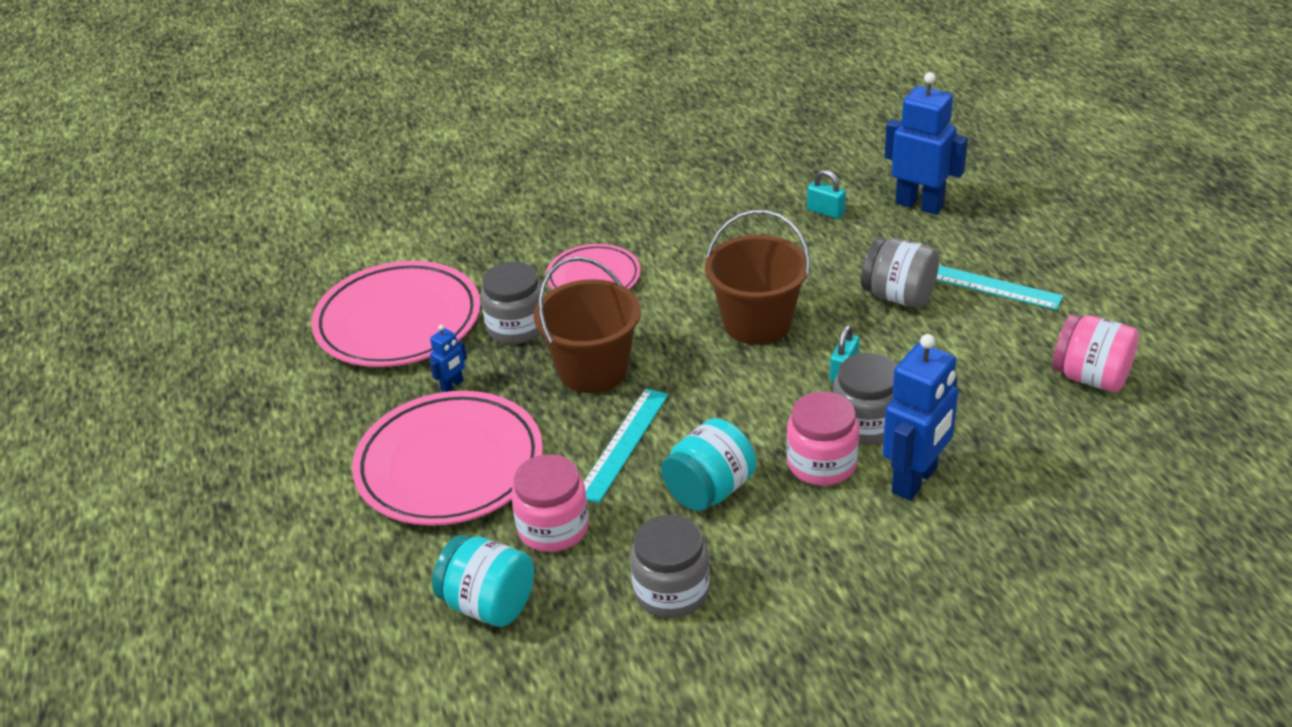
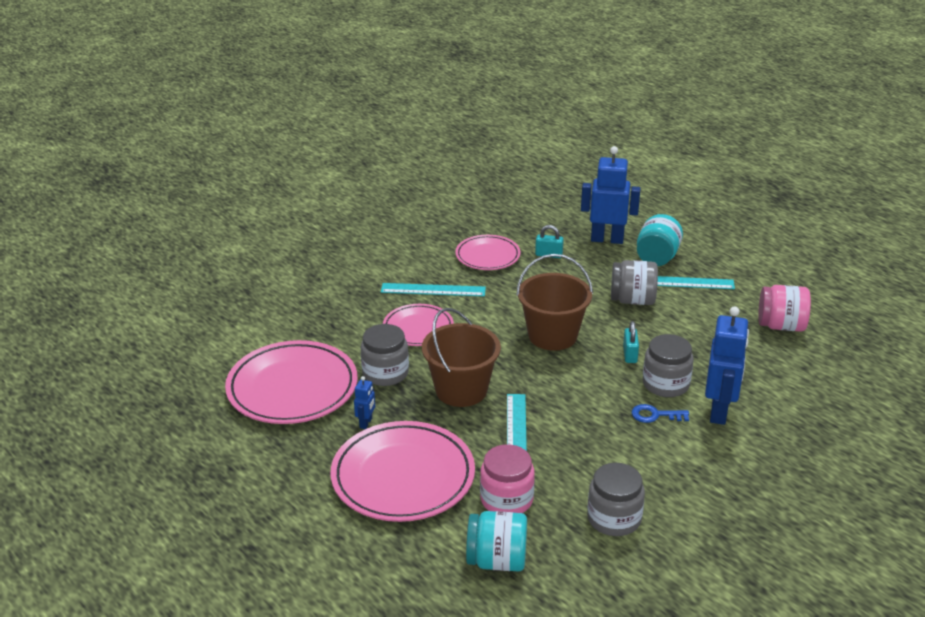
camera: 25 degrees left, 5 degrees down
(645, 230) = (433, 290): none -> turquoise ruler
(709, 490) = (594, 449): turquoise jar -> turquoise jar (657, 257)
(744, 198) = (487, 256): none -> pink plate
(821, 463) = (655, 415): pink jar -> blue key

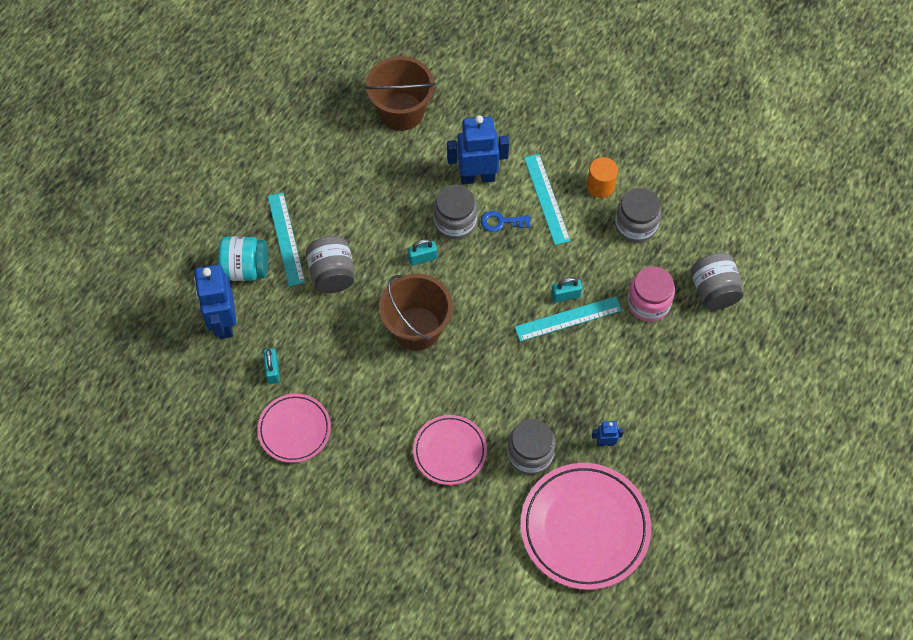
camera: 110 degrees left, 30 degrees up
(403, 477) = (657, 387): pink plate -> none
(433, 290) = (377, 461): turquoise ruler -> turquoise ruler (546, 199)
(461, 390) = (528, 380): brown bucket -> brown bucket (401, 111)
(497, 560) = (714, 291): turquoise jar -> grey jar
(545, 439) = (565, 295): none -> turquoise padlock
(655, 415) = (501, 222): blue key -> blue key turned 105 degrees clockwise
(679, 504) = (600, 186): none -> orange cylinder
(781, 326) = (333, 148): pink jar -> none

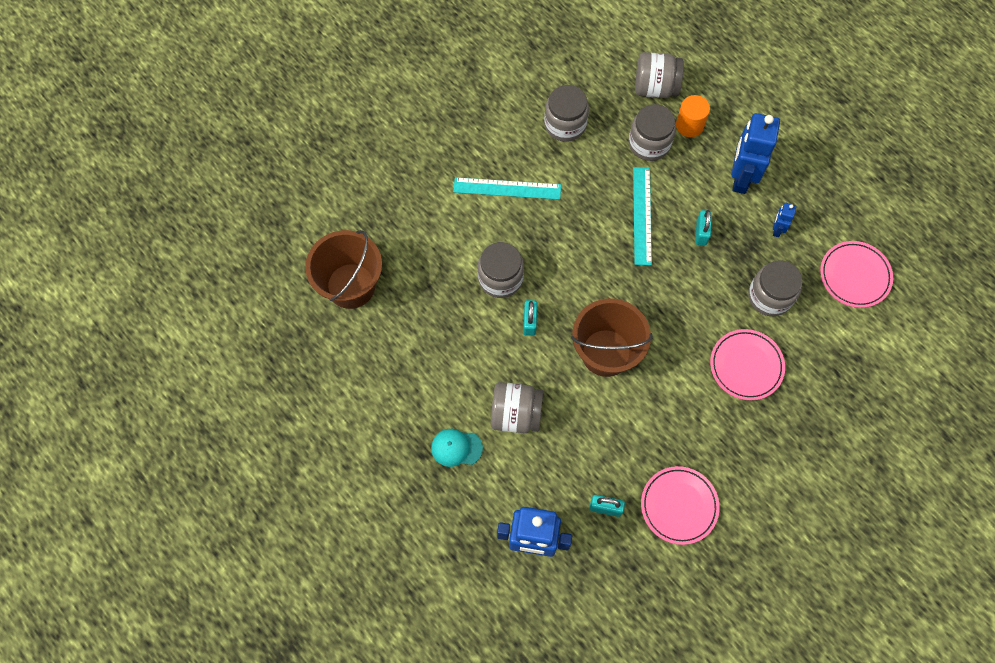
camera: 70 degrees left, 5 degrees up
(246, 268) = (476, 500): turquoise jar -> none
(286, 238) = (456, 448): turquoise ruler -> turquoise cap
(477, 177) = (458, 241): blue robot -> blue robot (741, 177)
(501, 222) = (517, 237): blue key -> none
(565, 295) = (617, 209): turquoise padlock -> turquoise padlock (701, 232)
(585, 528) = (854, 276): pink plate -> pink plate, size x0.58
(600, 186) = (511, 138): orange cylinder -> orange cylinder (689, 125)
(648, 303) = (649, 143): pink jar -> grey jar

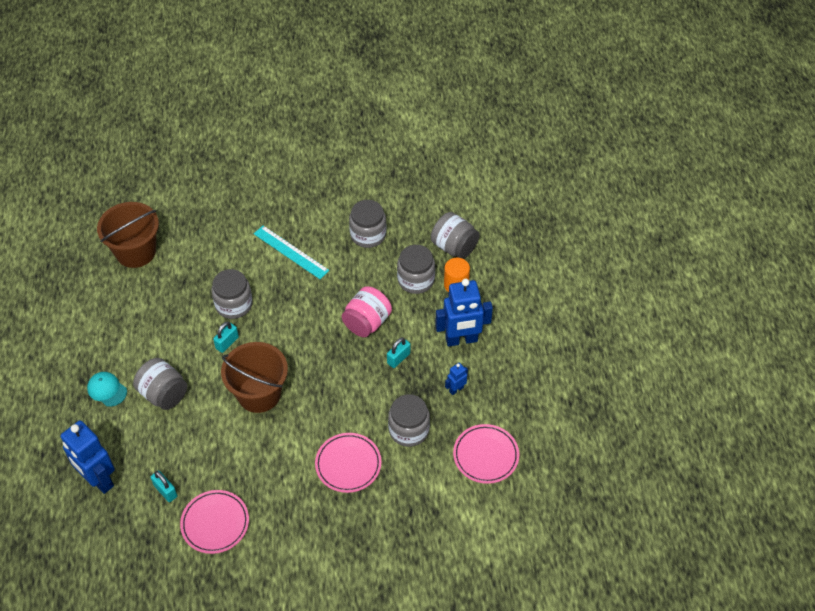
camera: 35 degrees right, 15 degrees down
(642, 215) = (367, 322): turquoise ruler -> pink jar
(741, 177) = (461, 340): blue robot -> blue robot turned 150 degrees counterclockwise

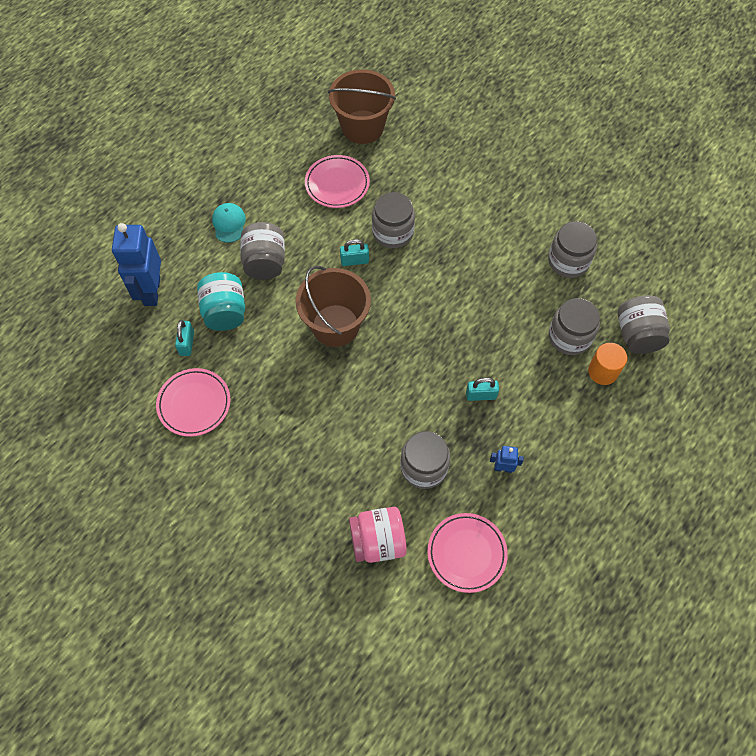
camera: 45 degrees right, 10 degrees up
(171, 448) = (225, 312): none -> turquoise jar
(291, 252) = (485, 224): turquoise ruler -> none
(348, 464) = (343, 451): pink plate -> pink plate (337, 184)
(367, 322) = (486, 339): pink jar -> pink jar (377, 541)
(461, 340) = (555, 427): blue robot -> none

